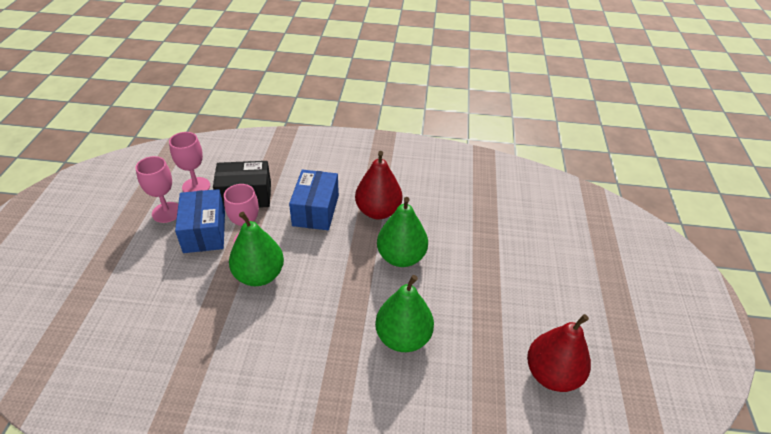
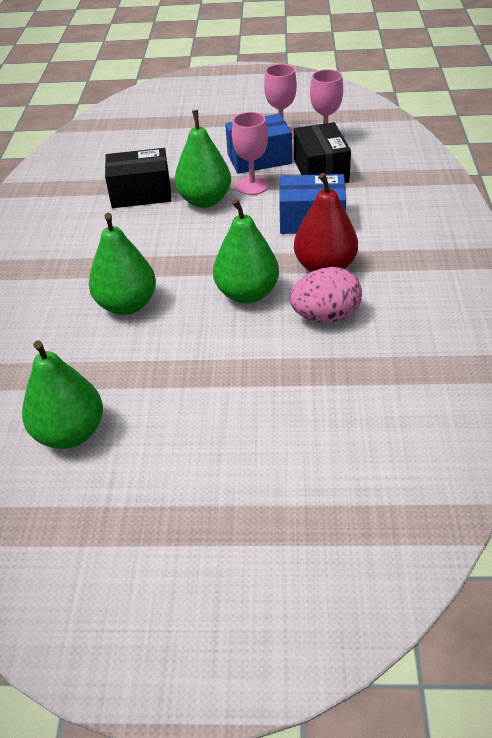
camera: 90 degrees right, 0 degrees up
(224, 326) = (141, 193): none -> black box
(432, 218) = (325, 316): none -> pink egg
(552, 374) = (70, 433): red pear -> green pear

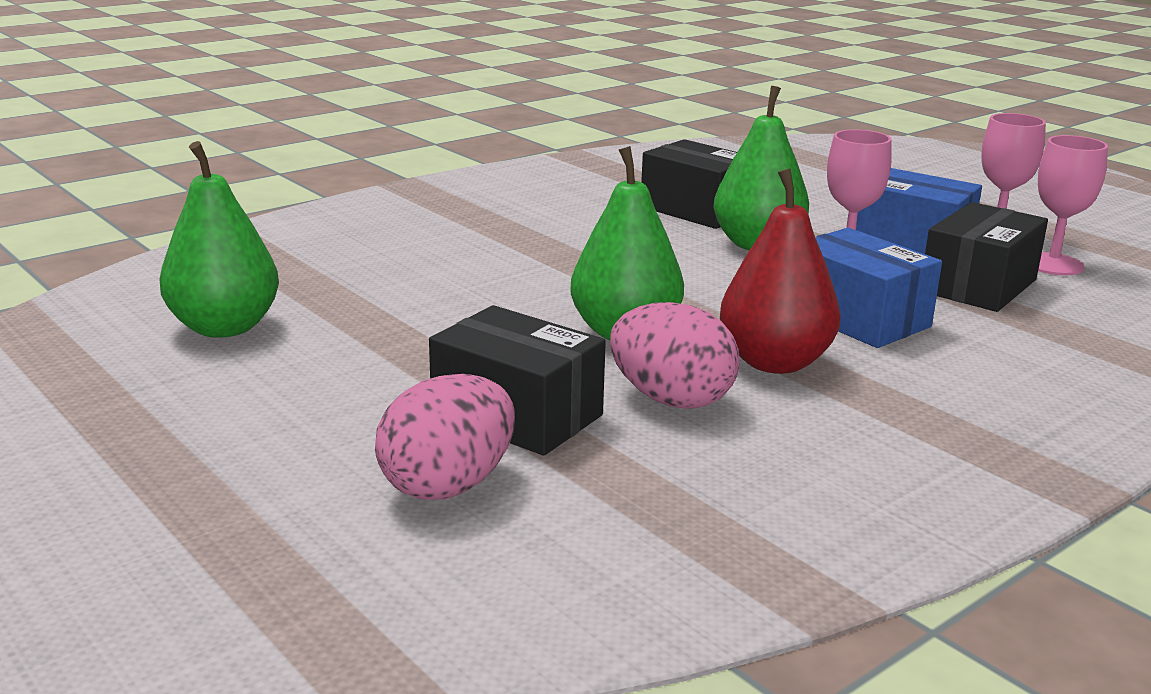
camera: 45 degrees right, 20 degrees down
(127, 305) = (484, 276): green pear -> none
(289, 371) = (517, 415): none -> black box
(332, 426) = (448, 485): none -> pink egg

